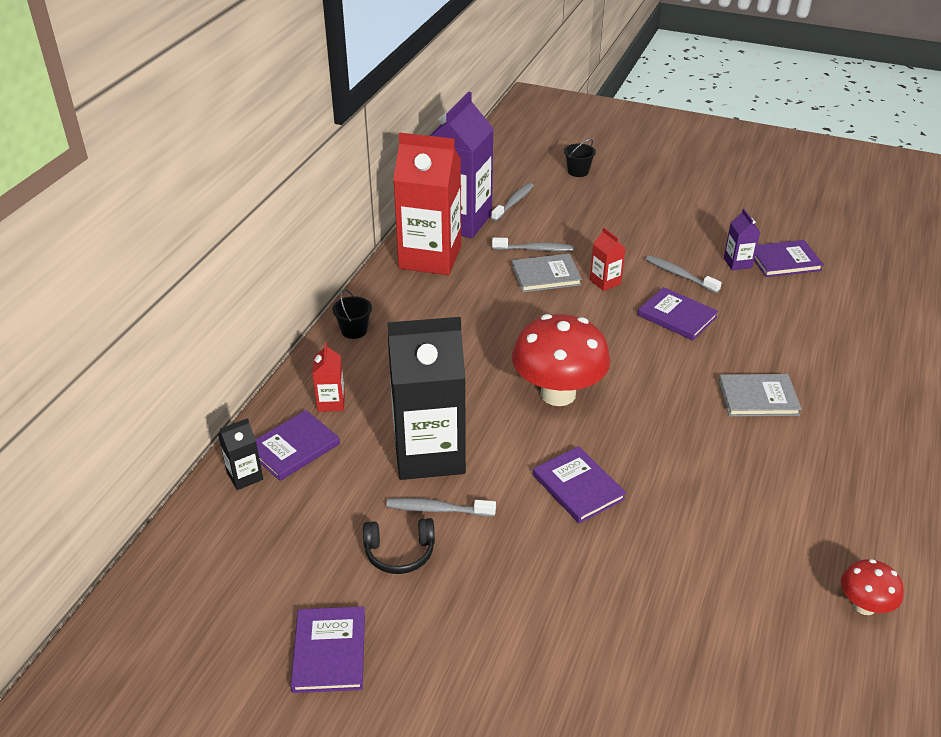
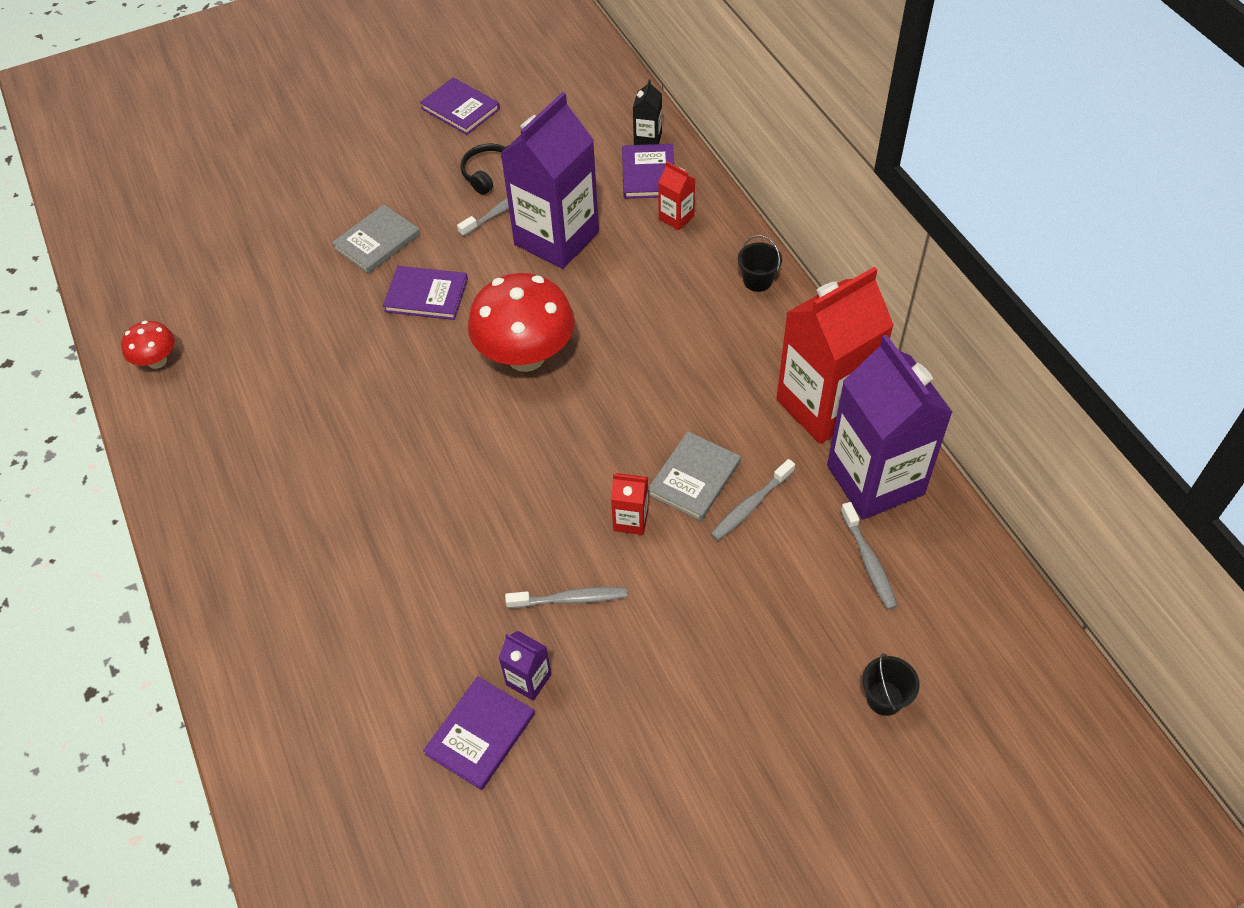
camera: 135 degrees right, 15 degrees up
(429, 454) = (556, 238): black carton -> purple carton
(677, 316) = (516, 531): purple book -> none
(758, 398) = (358, 489): grey book -> grey book (377, 242)

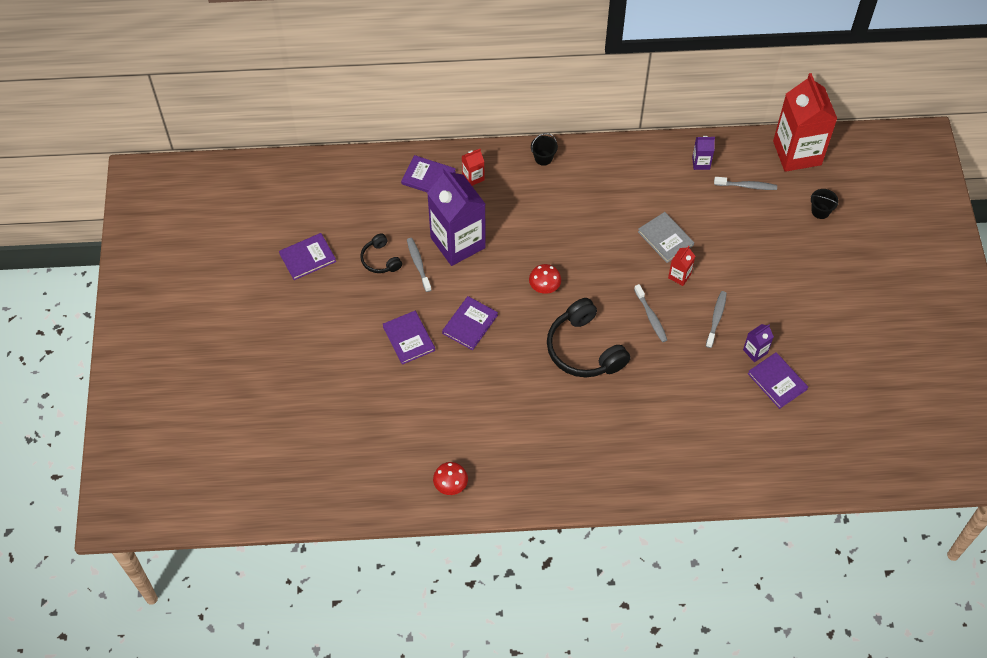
camera: 70 degrees left, 5 degrees up
(377, 242) = (409, 338): grey book -> purple book
(437, 439) = (584, 349): none -> black headphones
(526, 356) = (544, 287): red mushroom -> red mushroom, size x0.50
(648, 138) = (396, 167): black carton -> none
(750, 506) = (693, 221): grey toothbrush -> grey toothbrush (651, 317)
(824, 405) = (645, 164): red carton -> red carton (797, 153)
(875, 480) = (701, 163): purple carton -> purple carton, size x0.42

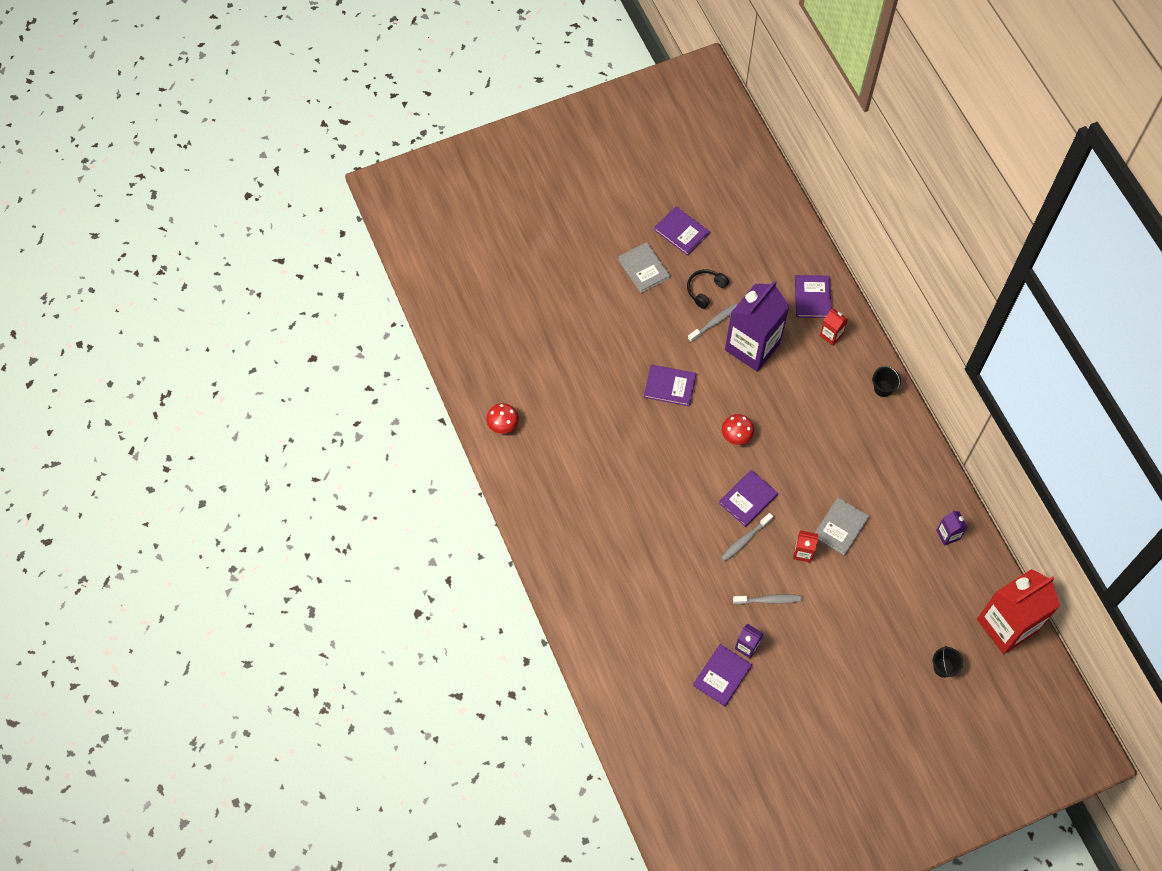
camera: 70 degrees right, 5 degrees up
(332, 303) = (644, 269): none -> grey book
(409, 338) = (634, 342): purple book -> purple book (748, 499)
(584, 349) = (684, 491): black headphones -> none
(747, 186) = (940, 587): grey toothbrush -> none

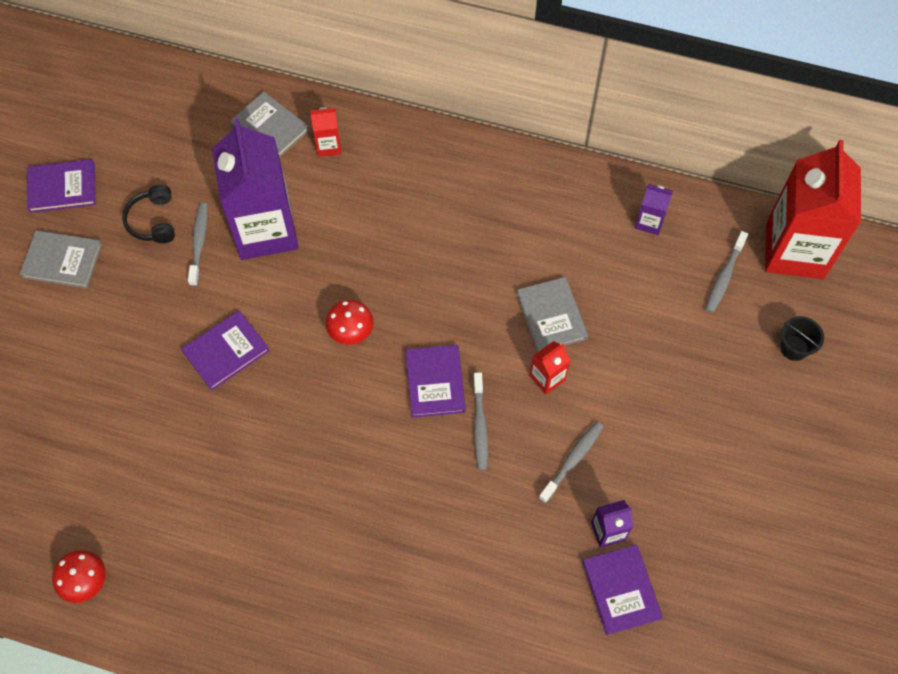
camera: 50 degrees left, 0 degrees up
(812, 298) = (270, 128): purple book -> grey book
(883, 388) = (434, 148): black bucket -> none
(952, 599) = (724, 277): none -> grey toothbrush

